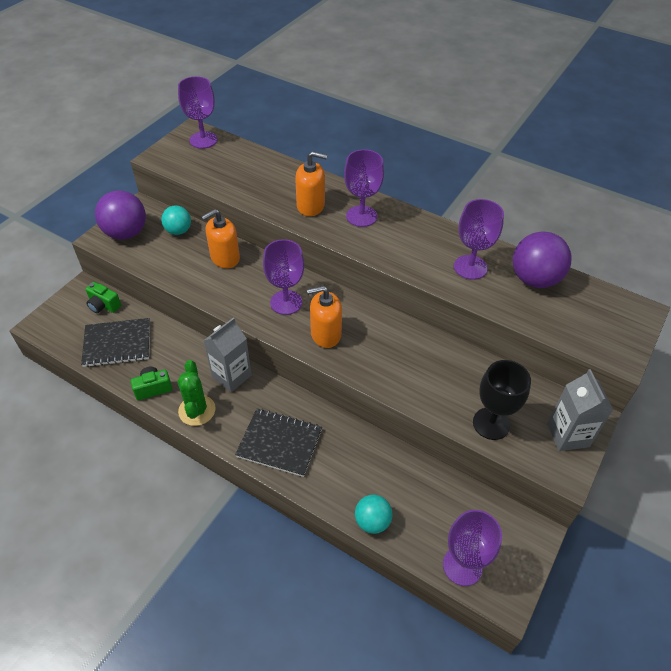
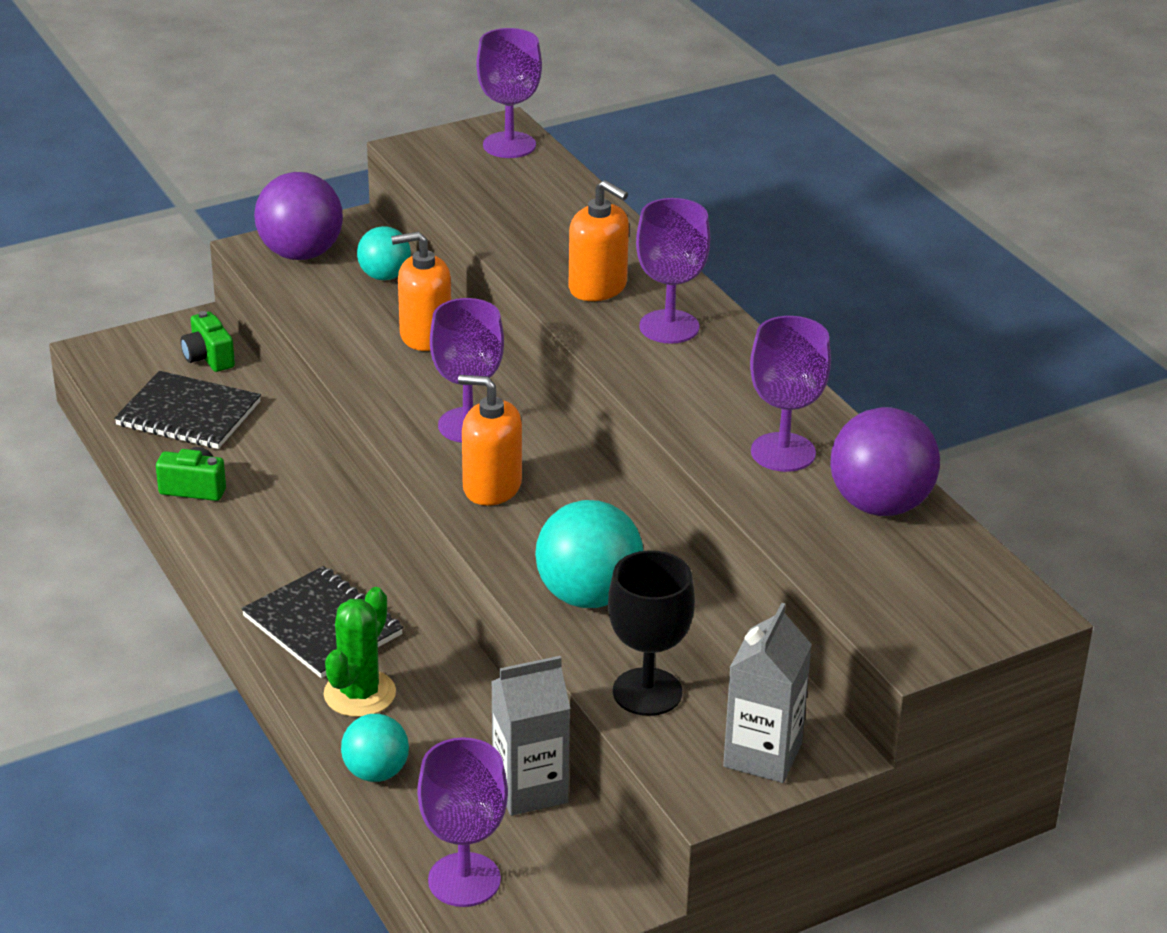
camera: 30 degrees right, 15 degrees down
(197, 410) = (235, 539): green cactus -> green cactus (359, 694)
(231, 376) = (324, 516): grey carton -> grey carton (530, 789)
(420, 379) = (588, 596): none -> turquoise ball

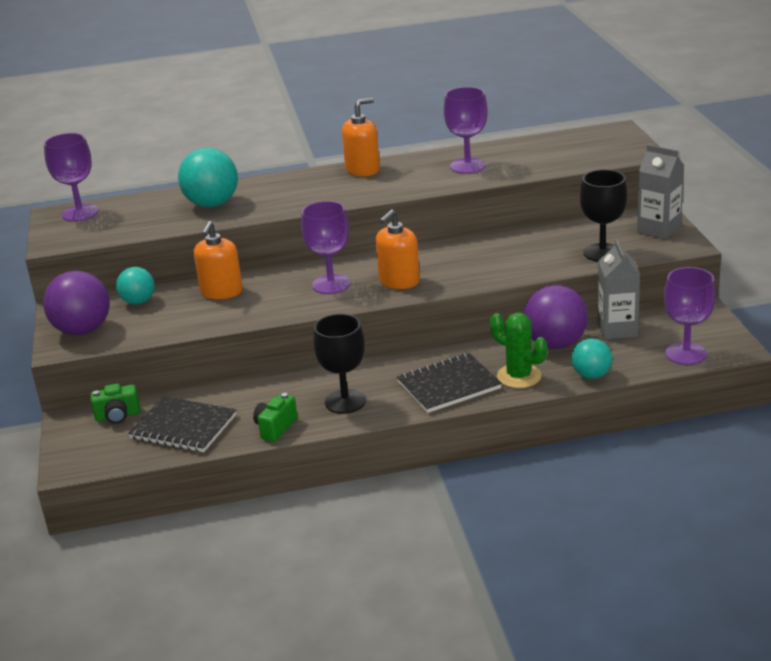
camera: 70 degrees left, 5 degrees down
(188, 414) = (183, 427): black notebook -> black notebook turned 75 degrees clockwise
(266, 535) = (345, 401): none -> black goblet
(588, 596) = (515, 261): turquoise ball -> turquoise ball (212, 204)
(598, 287) = (273, 198): orange soap dispenser -> orange soap dispenser (362, 170)
(669, 327) = (329, 183): purple goblet -> none
(880, 505) = (523, 149): purple ball -> purple ball (555, 344)

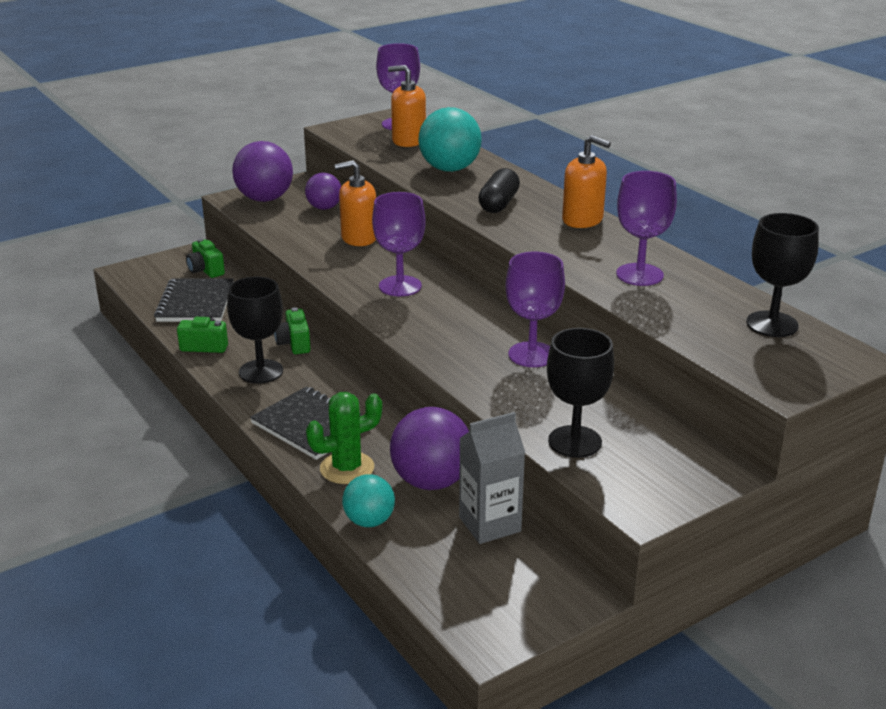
camera: 65 degrees right, 0 degrees up
(138, 302) = (324, 208): turquoise ball -> purple ball
(304, 194) = (499, 204): none -> black capsule
(309, 380) = (294, 343): none -> green camera
(399, 281) = (425, 321): orange soap dispenser -> orange soap dispenser (408, 140)
(519, 376) = (347, 468): green cactus -> green cactus turned 45 degrees clockwise
(564, 141) = (772, 324): none -> black goblet
(658, 229) = (675, 478): grey carton -> none
(686, 354) = (454, 593): purple goblet -> purple goblet (532, 355)

